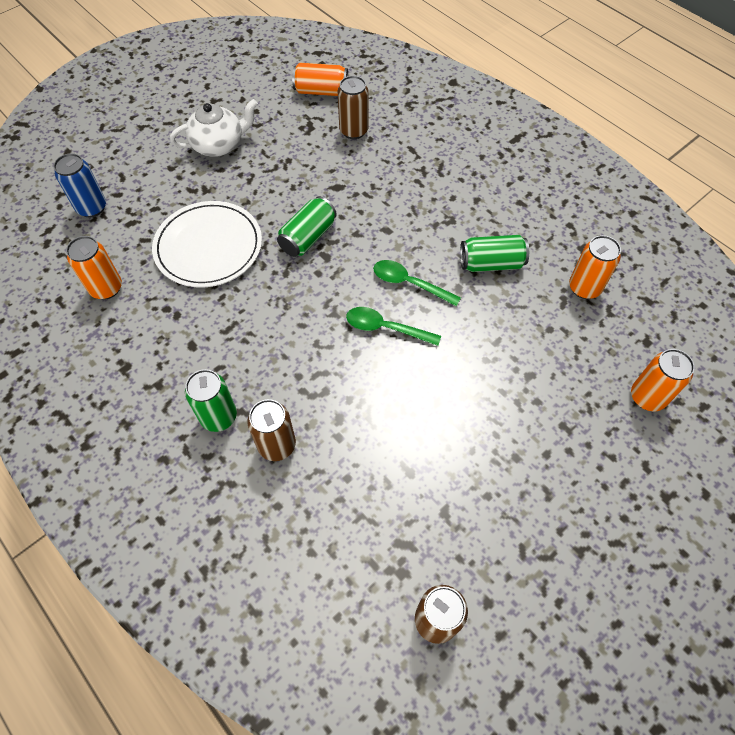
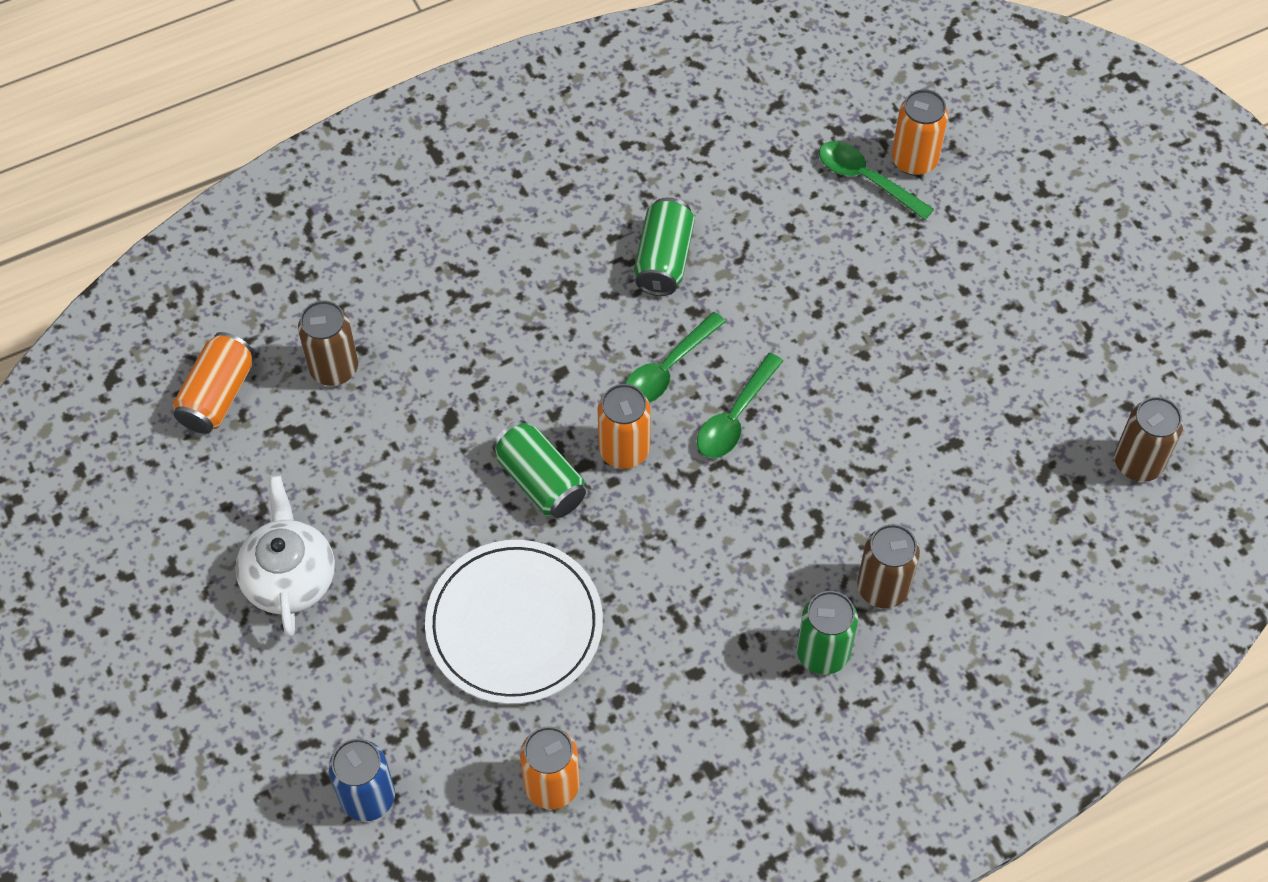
camera: 75 degrees left, 0 degrees up
(584, 288) = (736, 166): orange can -> orange can (624, 450)
(613, 369) = (866, 179): none -> green spoon

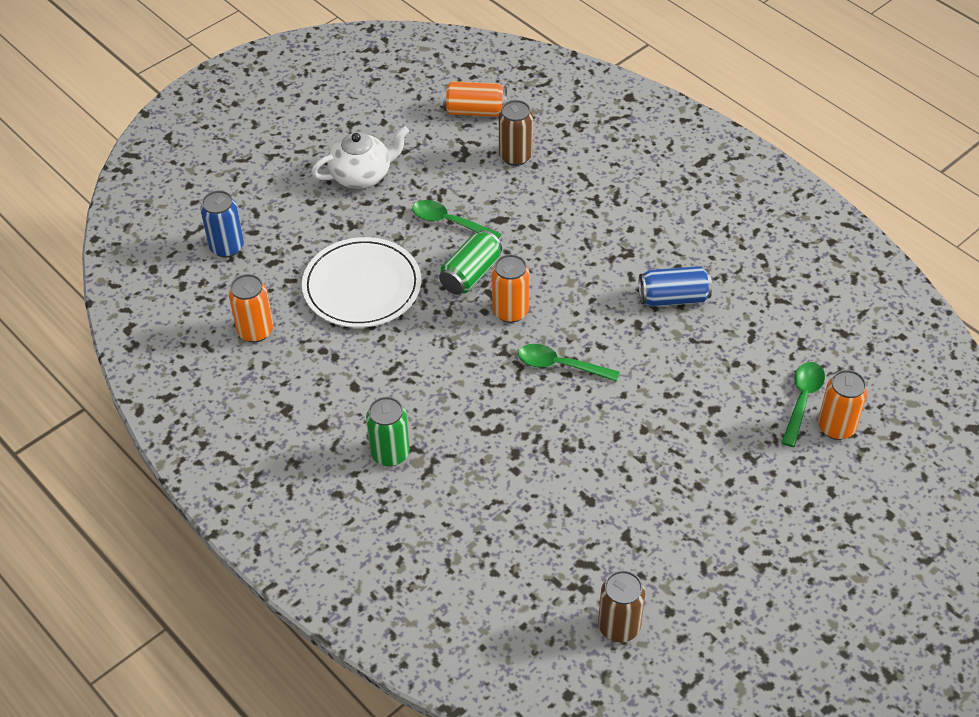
camera: 75 degrees right, 10 degrees down
(664, 259) = (673, 298): green can -> blue can
(668, 368) = (585, 320): green spoon -> green spoon (450, 222)
(883, 588) = (452, 479): brown can -> none

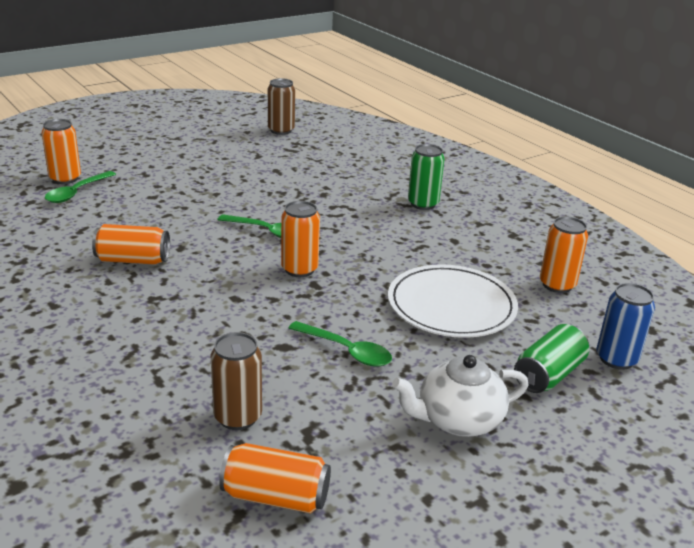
camera: 175 degrees left, 20 degrees down
(470, 274) = (332, 301): green can -> green can (548, 375)
(673, 298) = (133, 260): blue can -> orange can

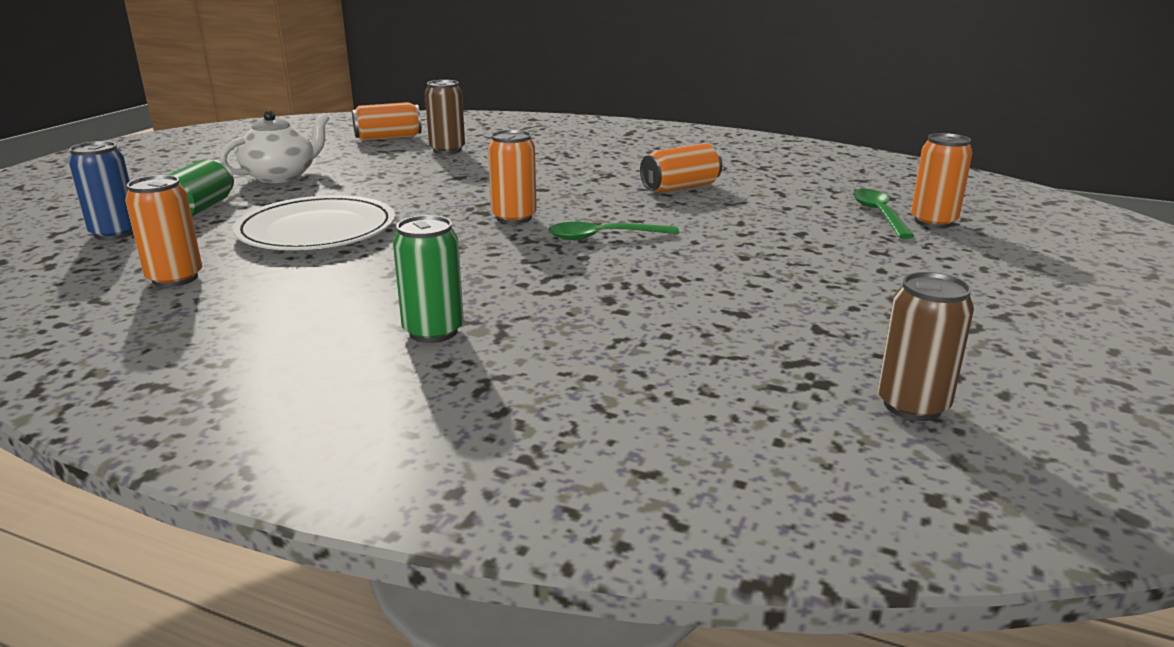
camera: 150 degrees right, 5 degrees down
(346, 350) = (402, 185): green spoon -> none

